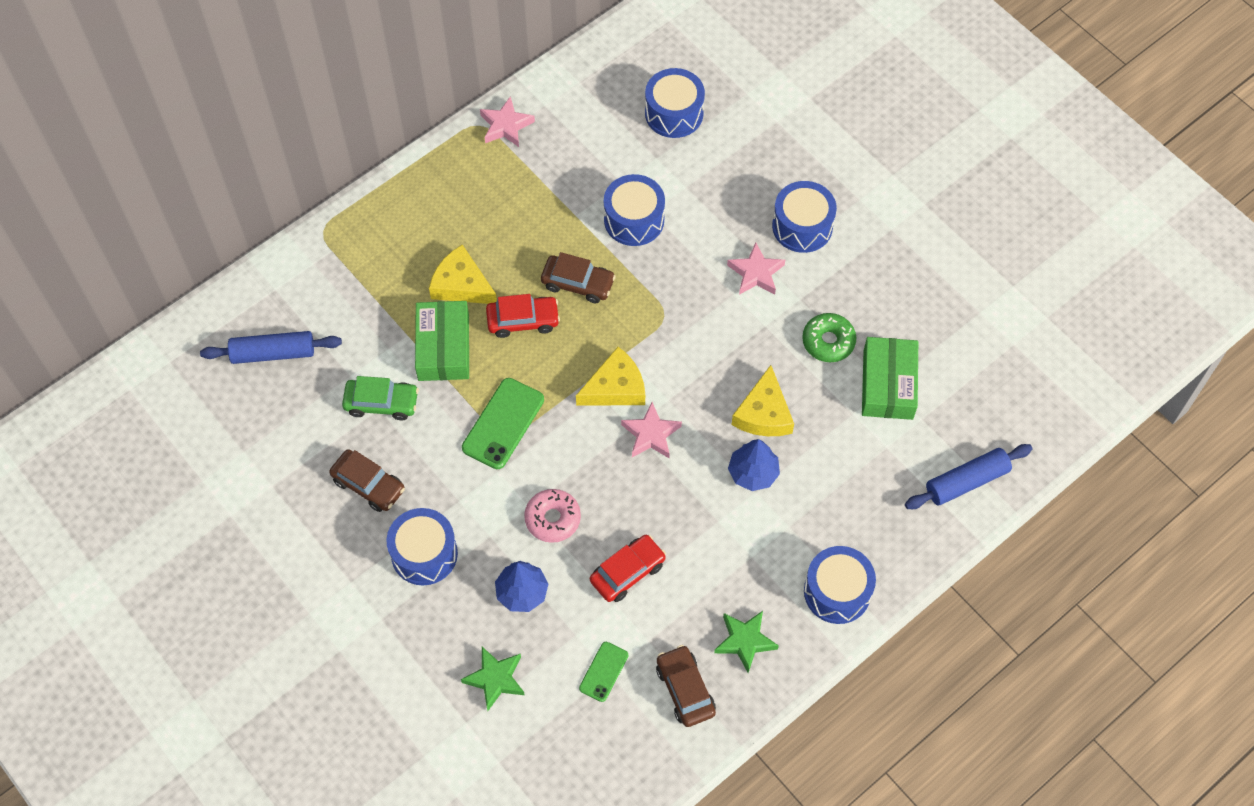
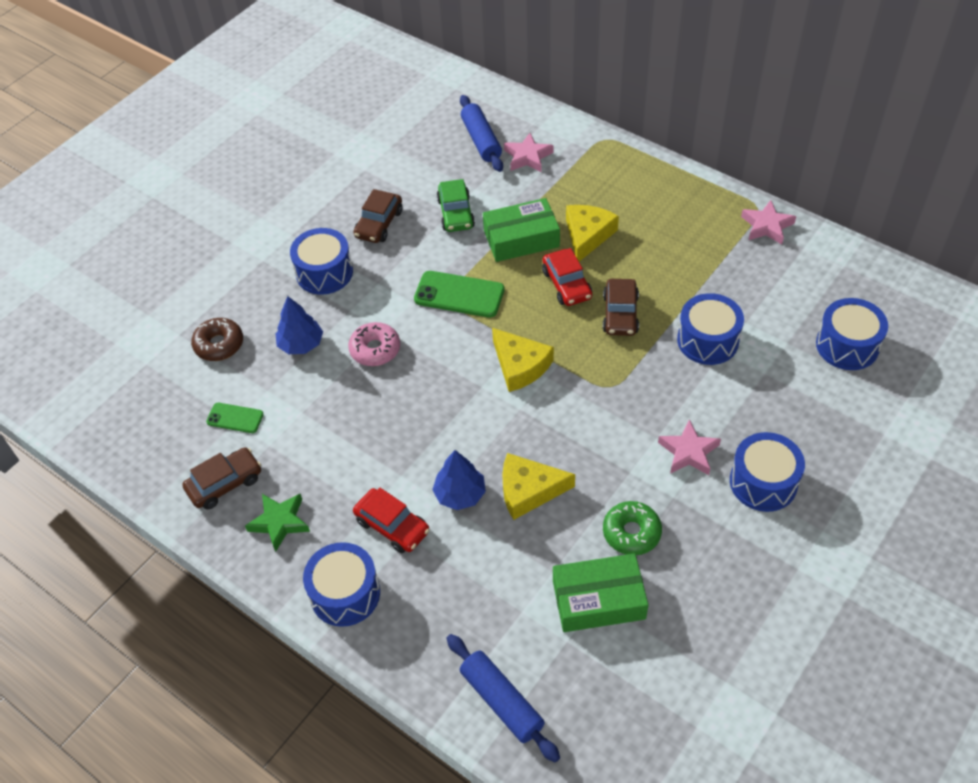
camera: 80 degrees right, 10 degrees down
(495, 679) = (219, 344): green star -> brown donut
(627, 572) = (334, 415): red car -> red car (392, 526)
(651, 434) = (479, 403): pink star -> pink star (527, 157)

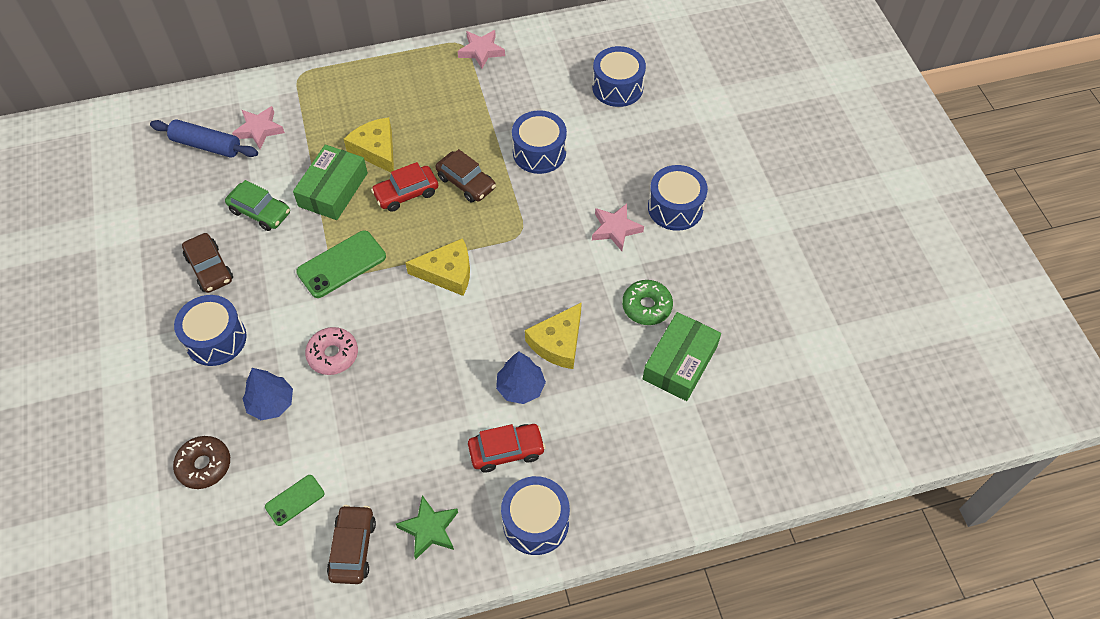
camera: 55 degrees left, 5 degrees up
(502, 701) = (707, 475): blue rolling pin -> none
(567, 284) = (406, 193): red car -> red car turned 135 degrees clockwise

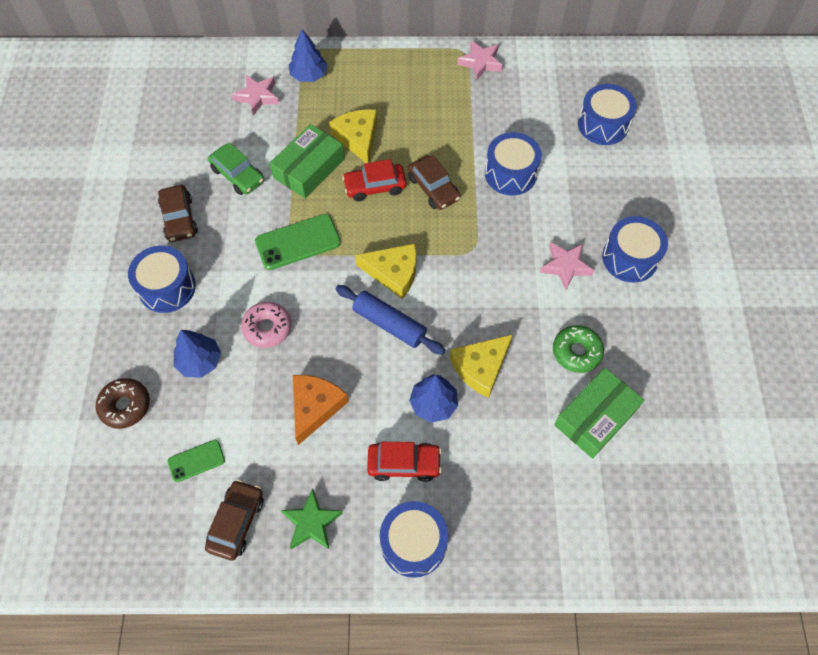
camera: 15 degrees right, 5 degrees up
(206, 145) = (207, 102): blue rolling pin -> blue rolling pin (389, 324)
(308, 98) = (309, 75): none -> blue tree
(403, 419) = (315, 407): none -> orange cheese

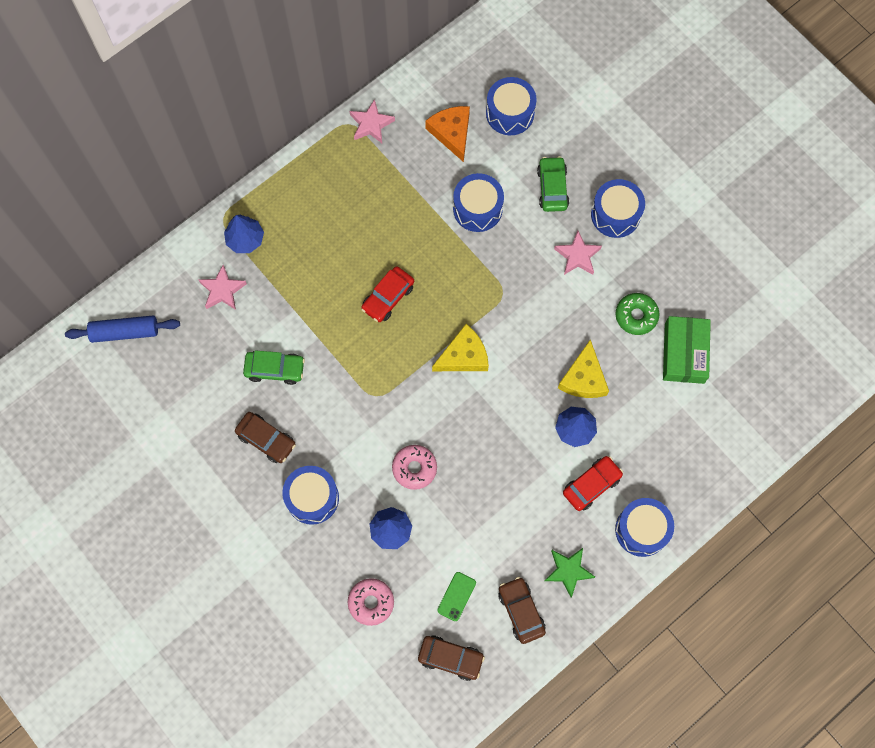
camera: 40 degrees left, 10 degrees up
(125, 406) = (371, 602): brown donut -> pink donut
(298, 242) = (373, 387): green phone -> none
(309, 168) = (324, 321): green box -> none
(315, 407) = (500, 495): orange cheese -> orange cheese (452, 133)
(358, 138) = (337, 266): yellow cheese -> none
(389, 324) = (496, 397): blue rolling pin -> blue rolling pin (125, 332)
(433, 188) = (432, 265): brown car -> brown car (450, 658)
(590, 201) = (552, 188): none -> green car

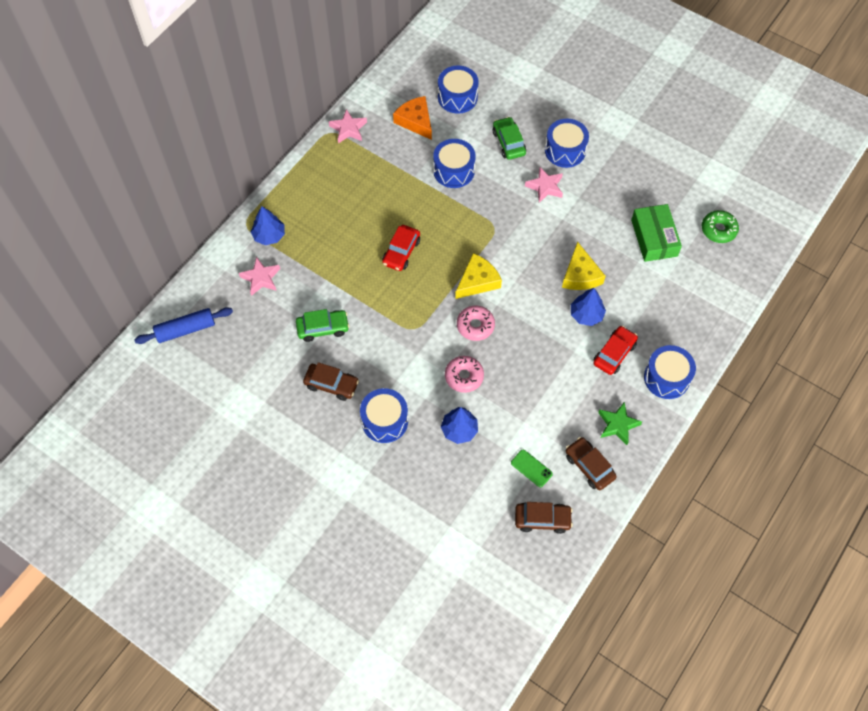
camera: 15 degrees left, 10 degrees down
(371, 602) = (460, 492): pink donut -> pink donut (475, 326)
(456, 596) = (531, 468): green phone -> green phone turned 60 degrees counterclockwise
(636, 316) = (606, 219): green donut -> green donut (718, 230)

